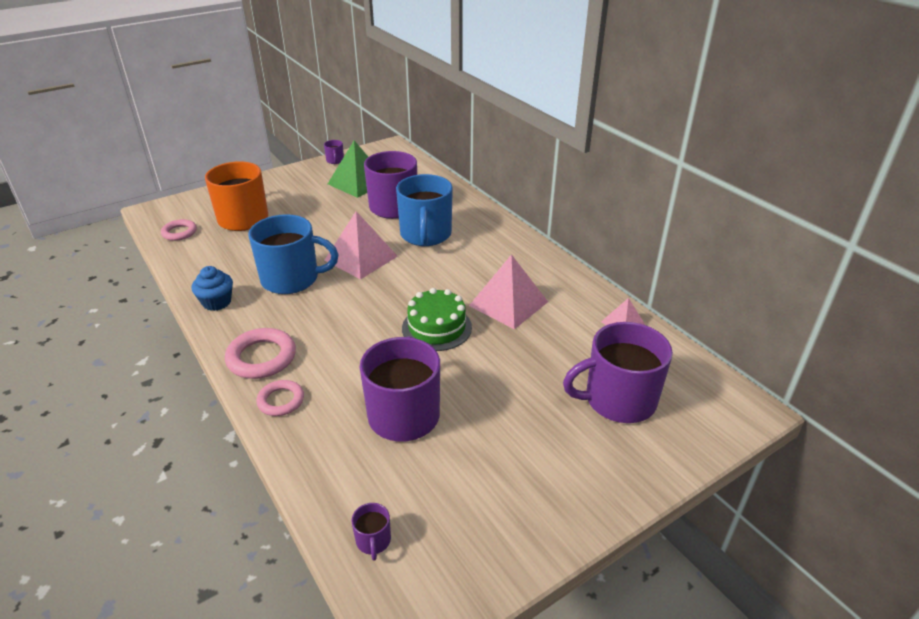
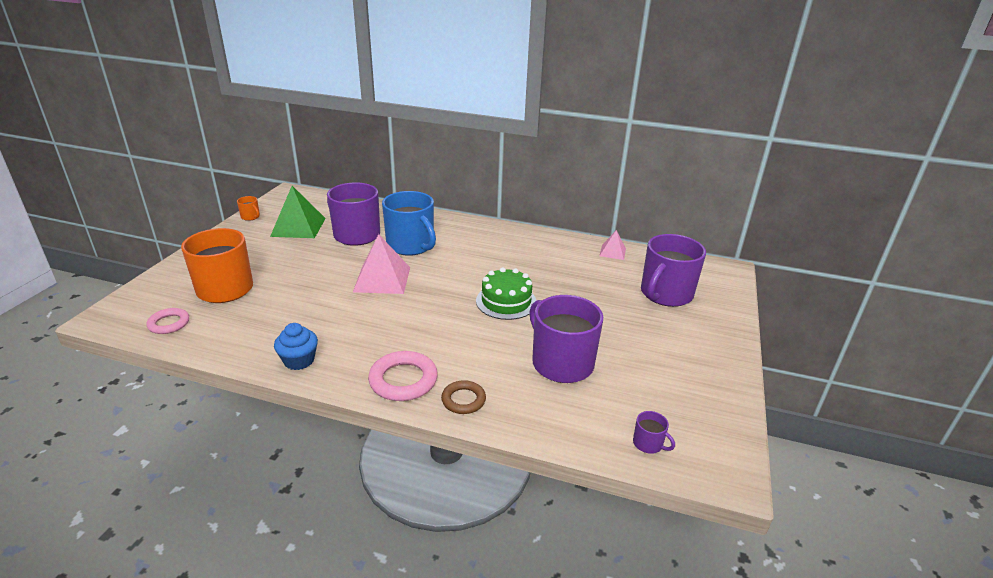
camera: 40 degrees left, 5 degrees down
(281, 401) = (463, 400): pink ring -> brown ring
(292, 279) = (344, 316): blue mug -> none
(335, 160) = (250, 217): purple mug -> orange mug
(508, 303) = (531, 267): pink pyramid -> none

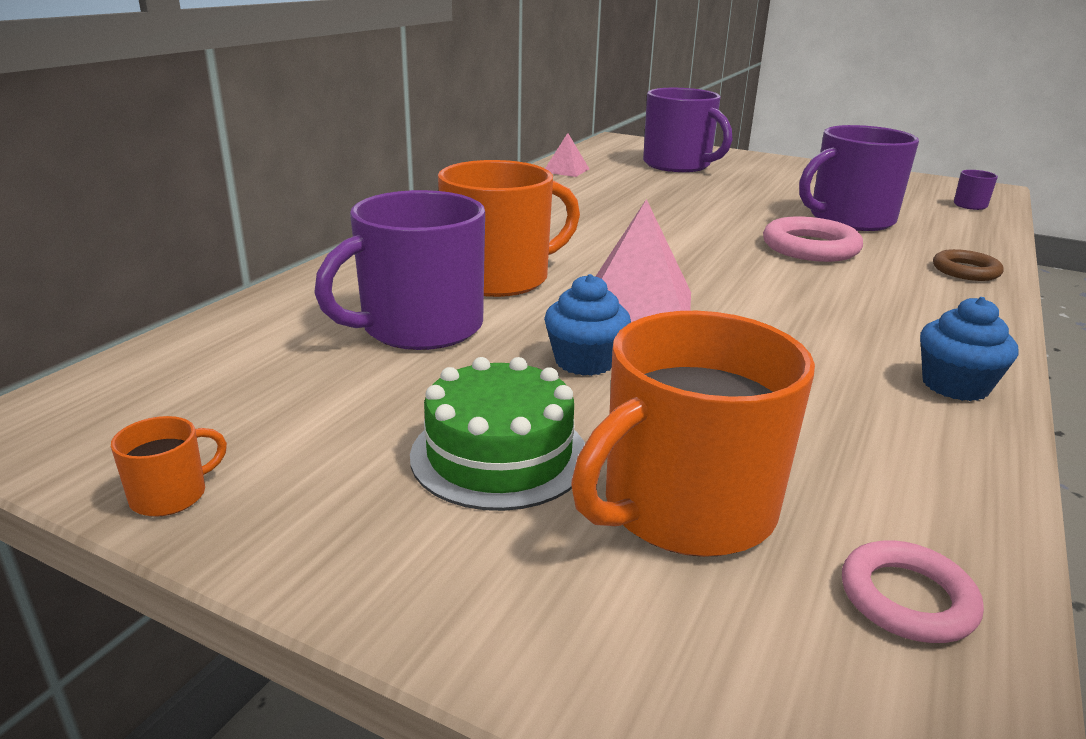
camera: 80 degrees left, 5 degrees down
(298, 227) = (323, 401): green pyramid -> none
(326, 269) = (585, 361): none -> blue cupcake
(403, 380) = (949, 303): pink ring -> pink ring (810, 247)
(411, 245) = (499, 278): blue mug -> orange mug
(506, 301) = (707, 230): green cake -> green cake (499, 455)

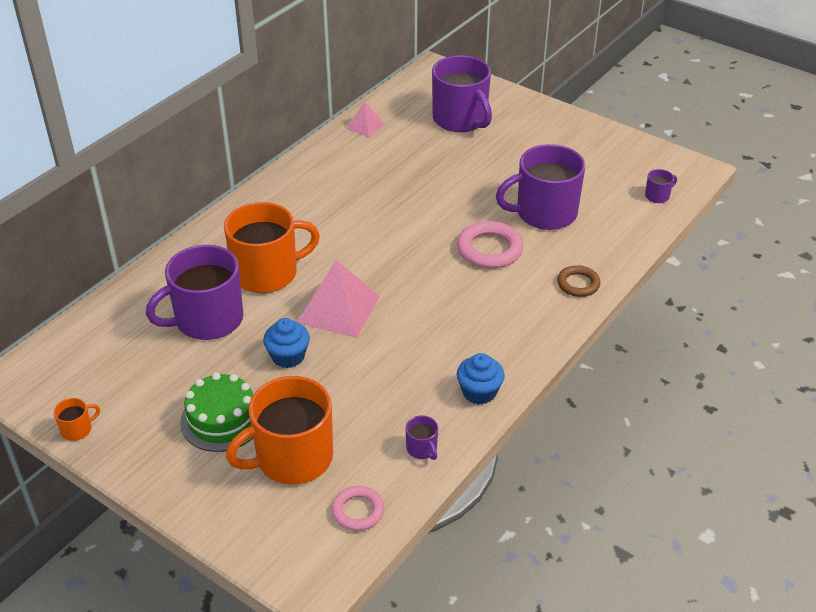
camera: 10 degrees right, 15 degrees up
(937, 471) = (422, 449): none -> purple mug

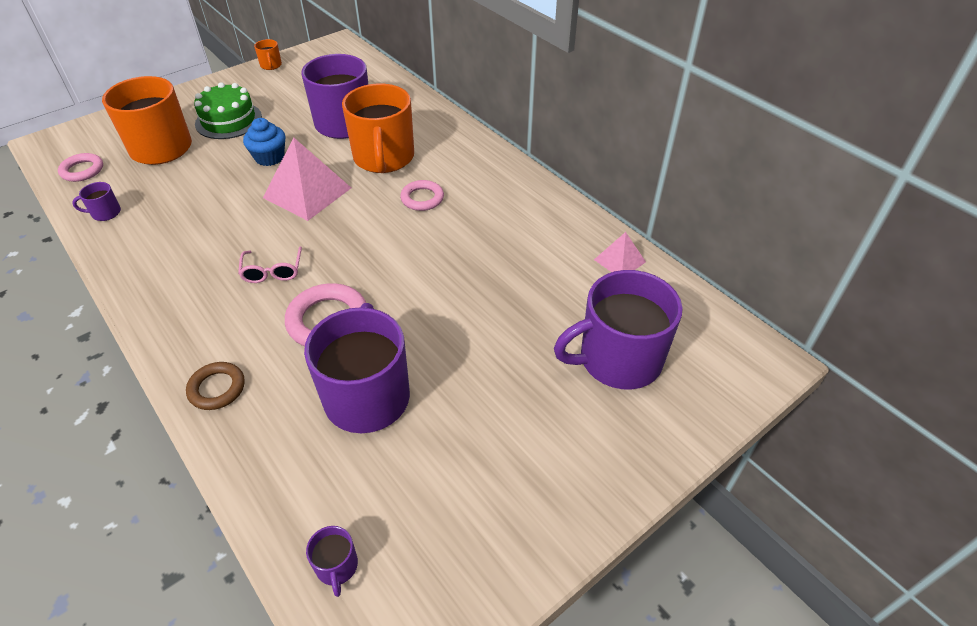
camera: 105 degrees right, 5 degrees up
(323, 234) = (422, 198): none -> pink ring
(452, 296) = (272, 271): none -> pink glasses
(479, 392) = (132, 261): blue cupcake -> none

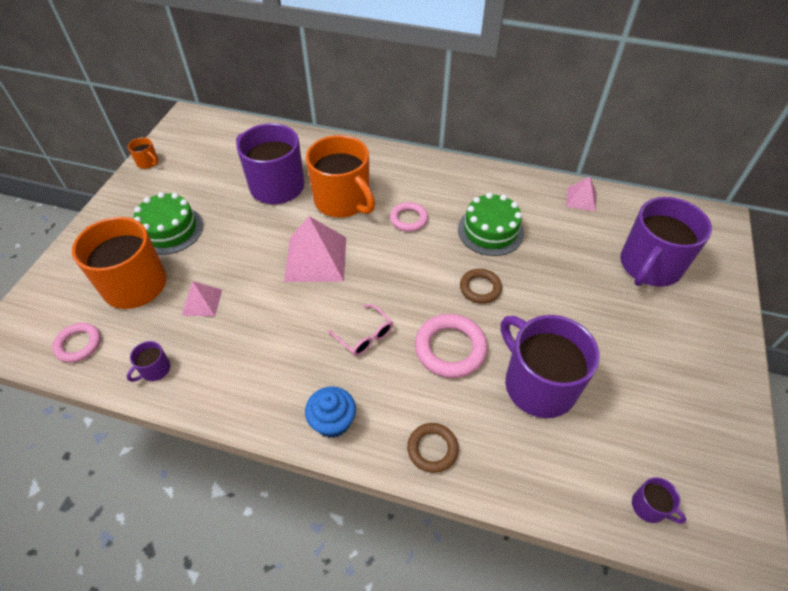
camera: 35 degrees left, 5 degrees up
(189, 183) = (202, 302): none -> pink pyramid
(269, 157) = (248, 245): blue cupcake -> blue cupcake (332, 421)
(416, 287) = (480, 288): none -> brown ring
(486, 244) = (490, 231): none -> green cake

